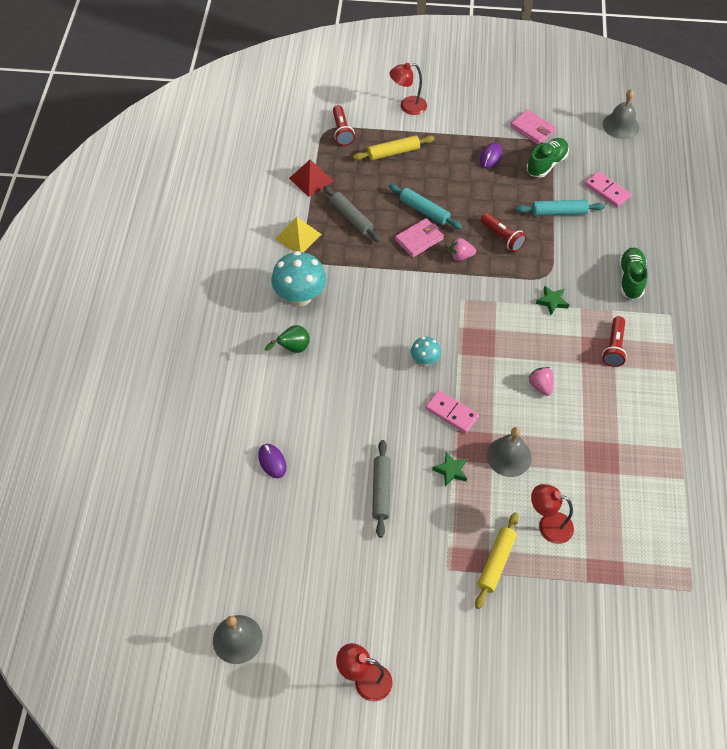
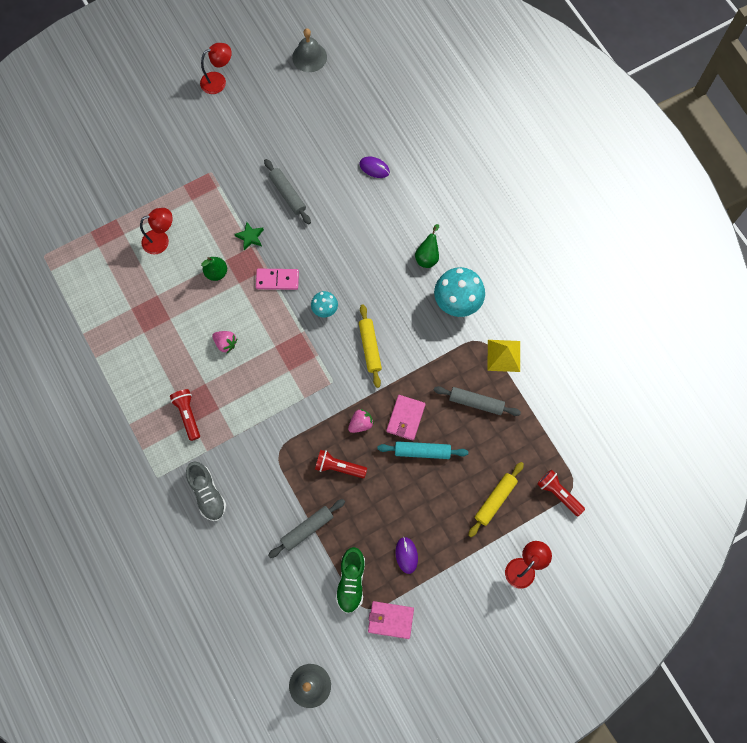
camera: 145 degrees right, 15 degrees up
(311, 179) = (540, 420): red pyramid -> none
(496, 562) = (181, 195): yellow rolling pin -> yellow rolling pin (370, 347)
(509, 456) = (216, 273): grey bell -> green pear
(552, 301) = (260, 427): green star -> none
(559, 212) = (307, 529): turquoise rolling pin -> grey rolling pin
(607, 191) = (278, 585): pink domino -> none
(630, 279) = (207, 494): green shoe -> grey shoe

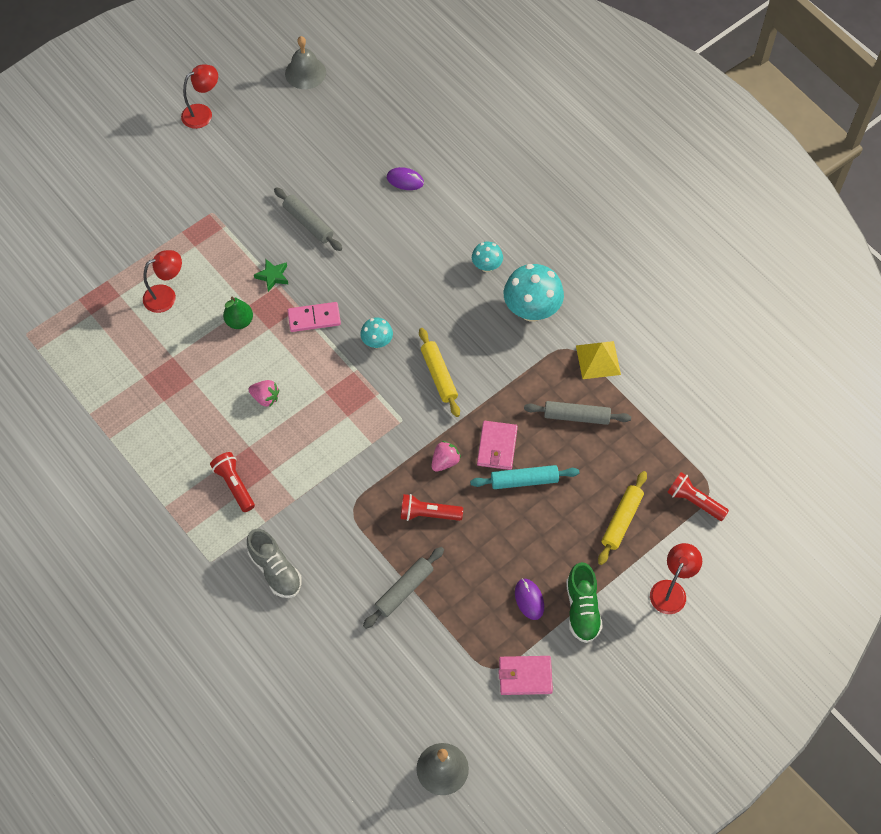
camera: 10 degrees left, 10 degrees down
(351, 582) = (469, 641): green shoe -> green shoe (582, 609)
(427, 256) = (486, 266): green pear -> turquoise mushroom

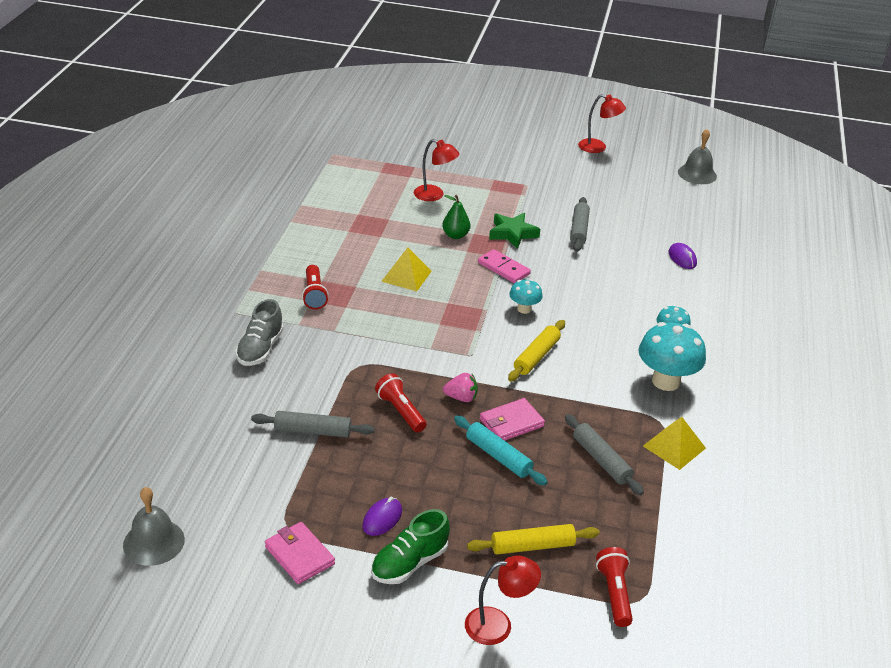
camera: 50 degrees right, 25 degrees down
(234, 485) = (314, 294): red flashlight -> red flashlight turned 150 degrees clockwise
(265, 398) = (406, 276): pink strawberry -> yellow pyramid
(273, 276) = (512, 233): green star -> green star, size x1.51

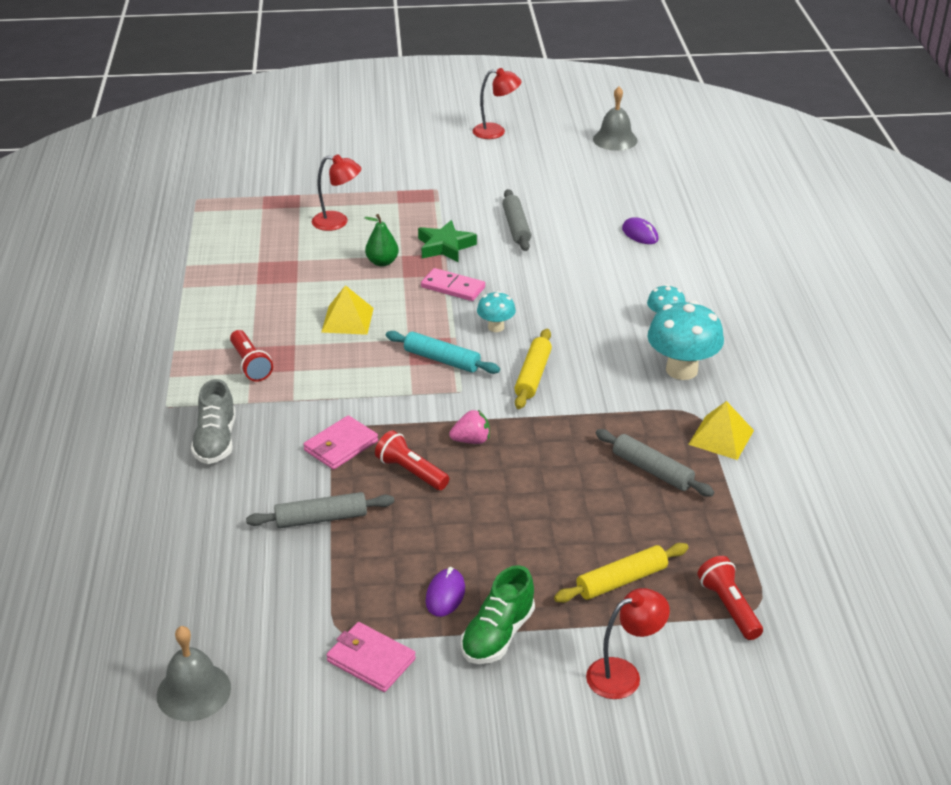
camera: 15 degrees left, 0 degrees up
(498, 456) = (541, 494): turquoise rolling pin -> turquoise rolling pin (441, 360)
(511, 423) = (539, 454): pink wallet -> pink wallet (341, 446)

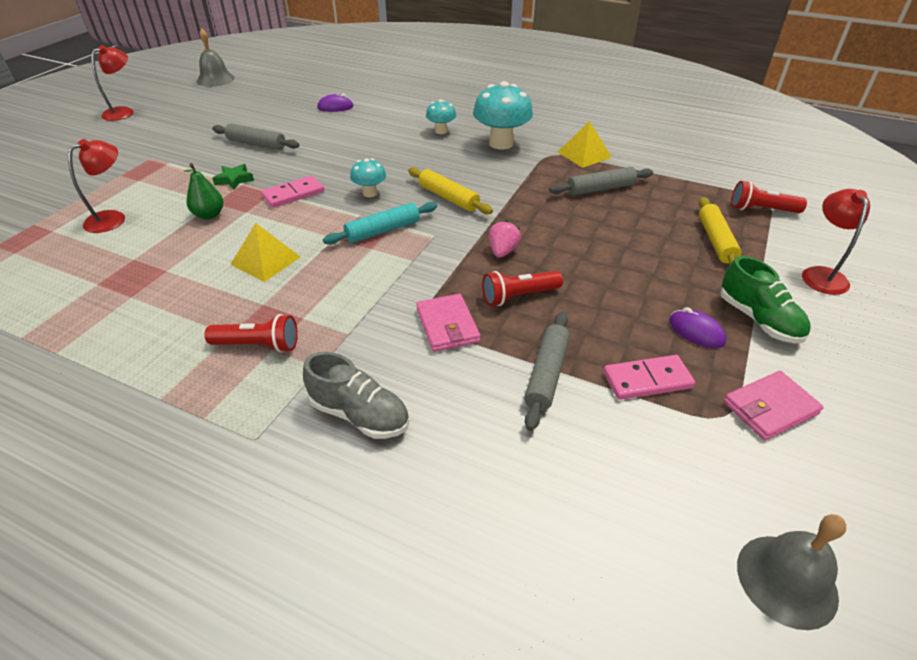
camera: 60 degrees left, 5 degrees up
(355, 577) = (647, 380): none -> pink domino
(445, 246) = (234, 179): green star -> green star, size x0.66

